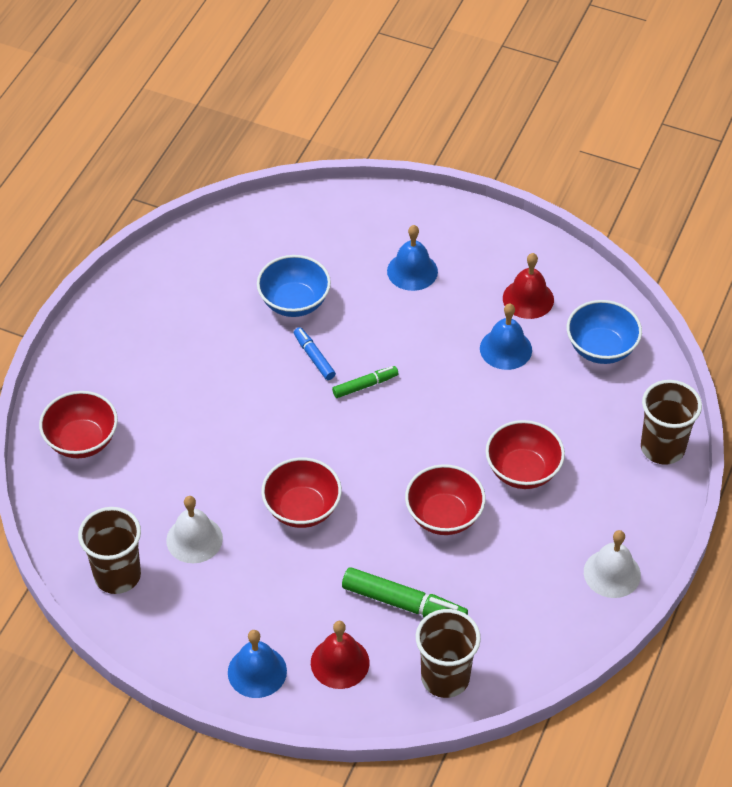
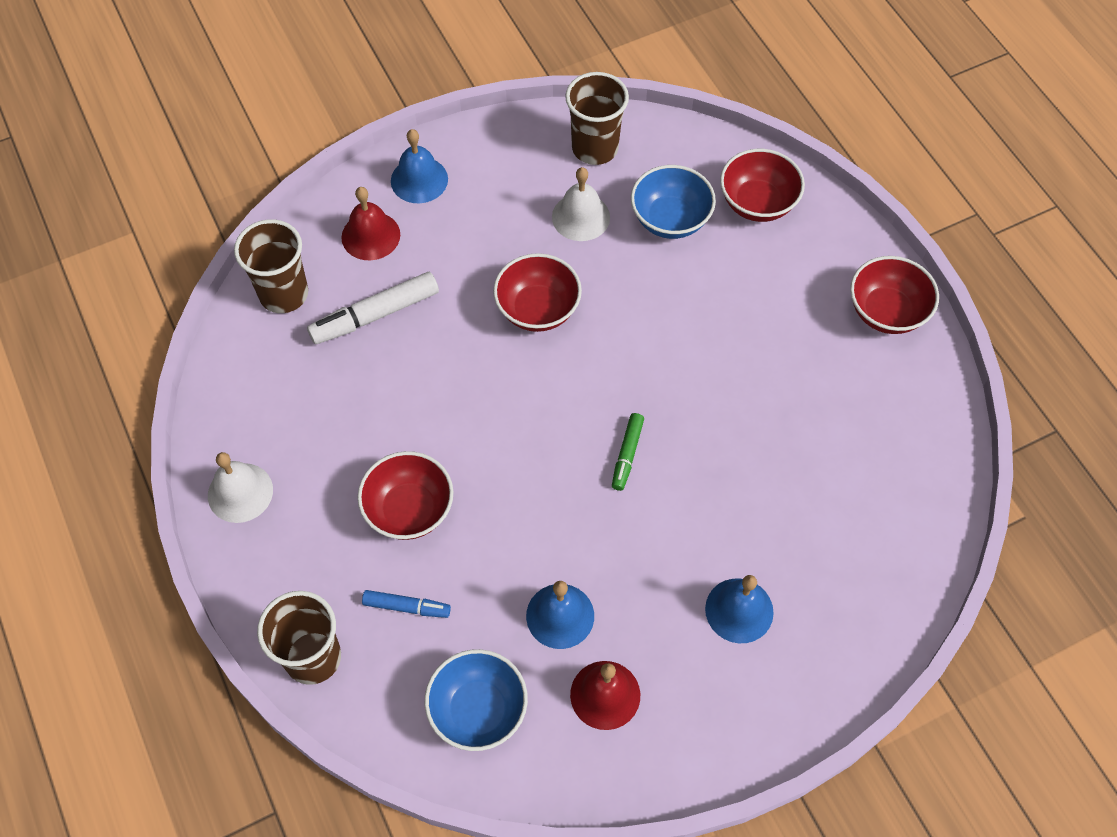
camera: 130 degrees right, 10 degrees up
(294, 302) = (785, 469): blue bowl -> blue bowl (670, 219)
(314, 357) = (699, 437): blue marker -> blue marker (407, 607)
(404, 604) = (375, 315): green marker -> white marker
(444, 516) = (426, 408): red bowl -> red bowl (886, 312)

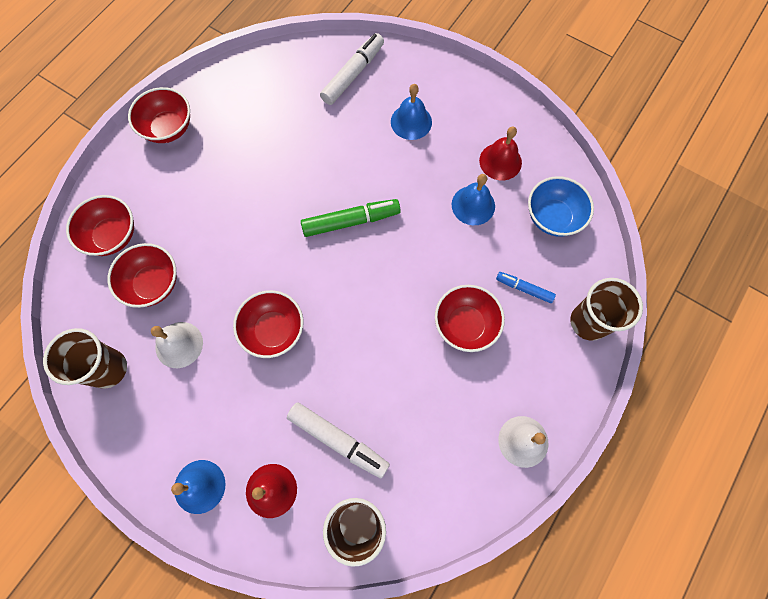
camera: 120 degrees left, 10 degrees up
(407, 607) = (524, 289): blue marker -> blue marker turned 45 degrees counterclockwise
(627, 455) = (351, 221): green marker -> green marker, size x1.72
(670, 219) = (153, 284): blue bowl -> red bowl
(865, 575) = (353, 74): none -> white marker

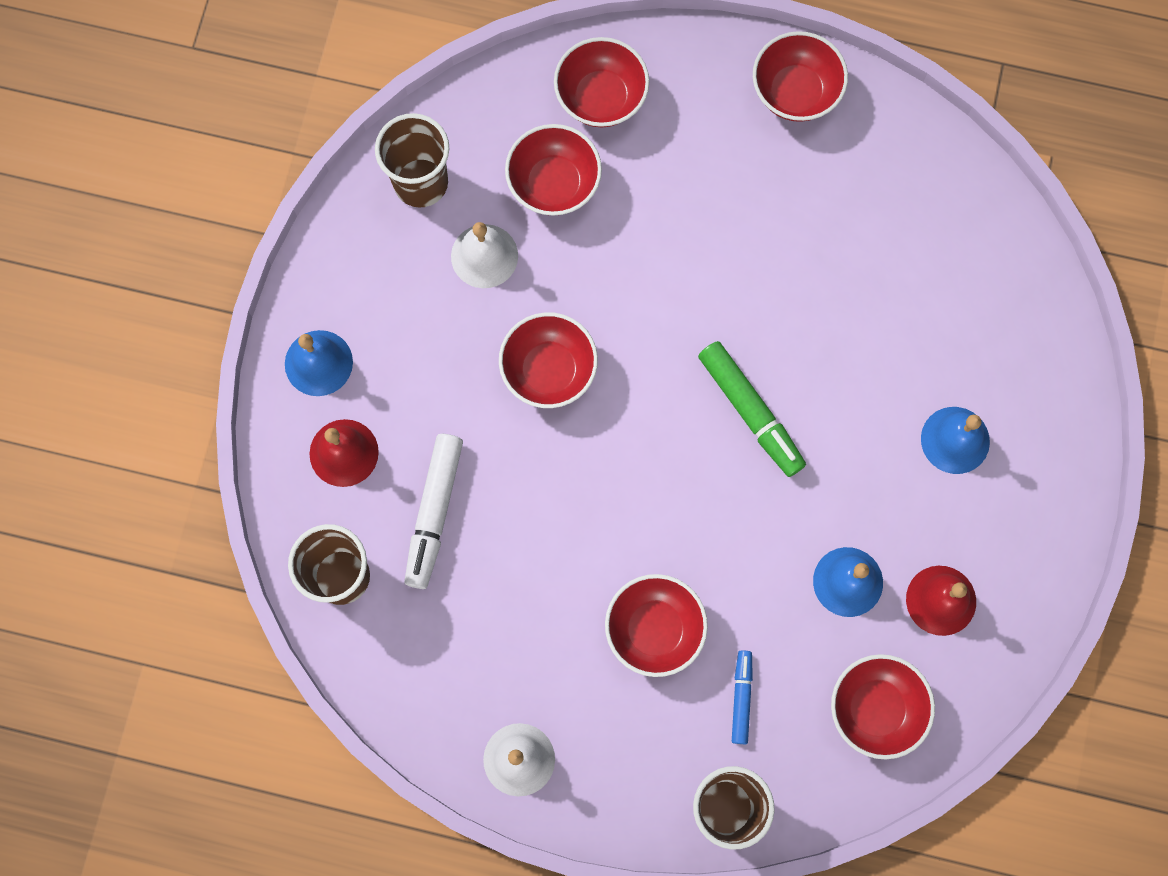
camera: 70 degrees right, 5 degrees up
(353, 74) = (1004, 320): white marker -> none
(552, 217) = (875, 708): blue bowl -> red bowl

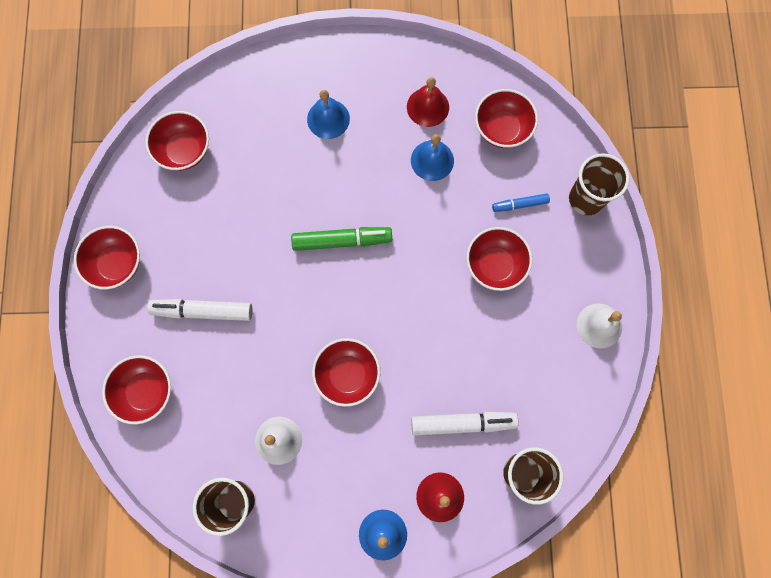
camera: 105 degrees left, 0 degrees up
(554, 184) = (216, 407): red bowl -> red bowl (184, 150)
(694, 194) = (203, 311): none -> white marker
(750, 412) = (342, 241): green marker -> green marker turned 45 degrees clockwise

